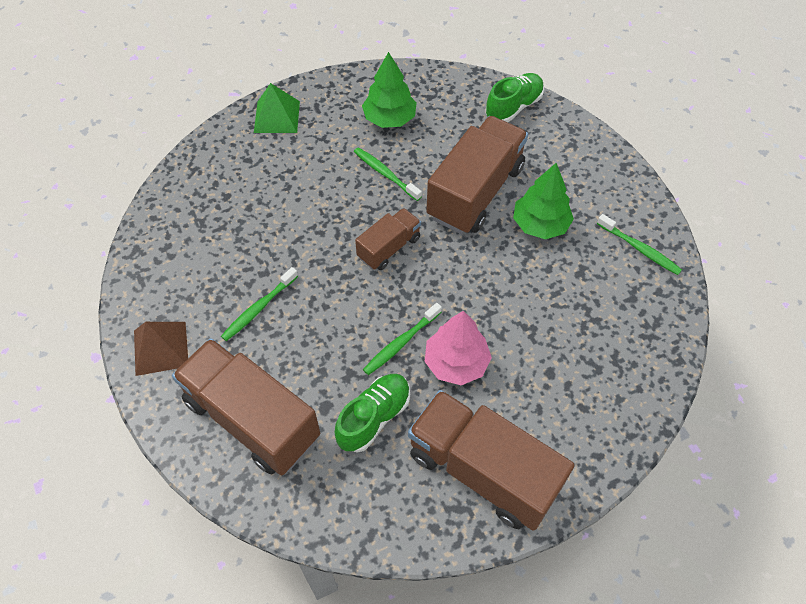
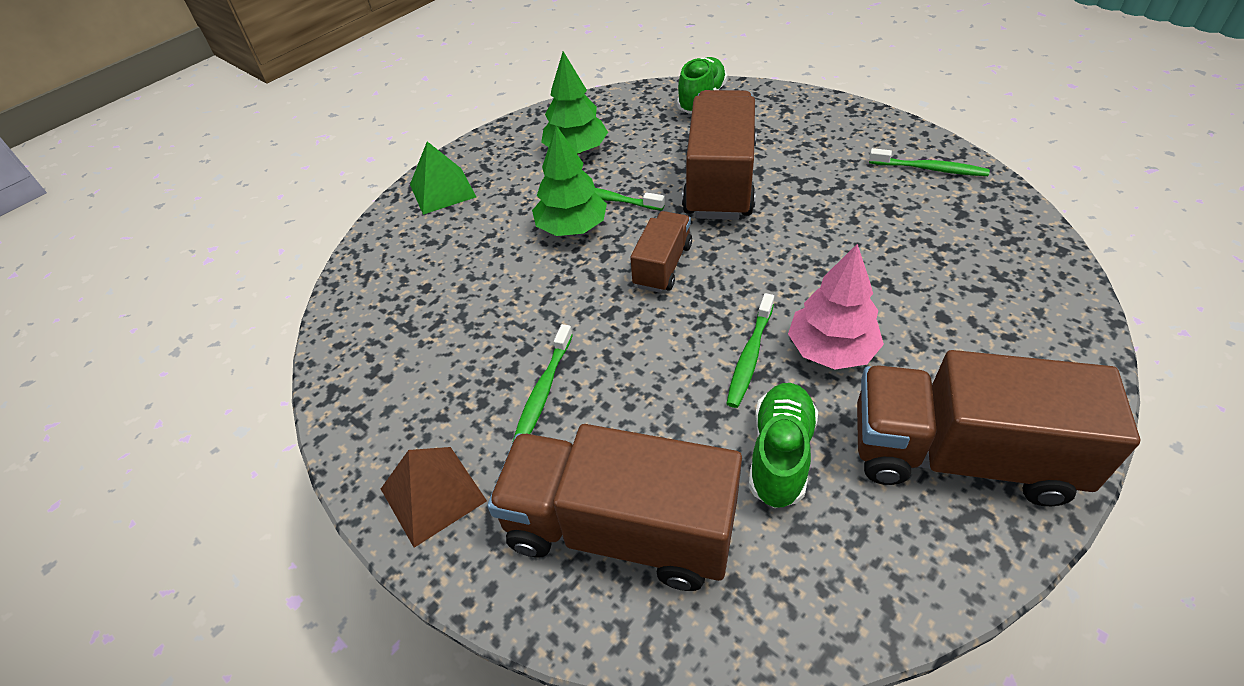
camera: 20 degrees left, 10 degrees down
(540, 224) = (811, 184): green tree -> green tree (572, 228)

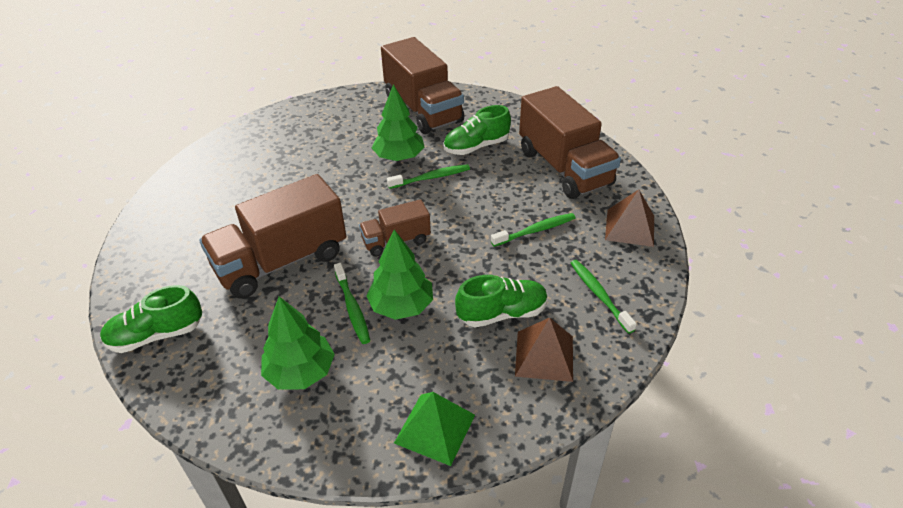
camera: 135 degrees left, 5 degrees down
(407, 283) = (544, 355): none -> brown pyramid
(479, 285) = (502, 313): none -> green shoe
(831, 350) = (399, 157): pink tree -> green tree
(929, 169) = (198, 180): green toothbrush -> green toothbrush (599, 295)

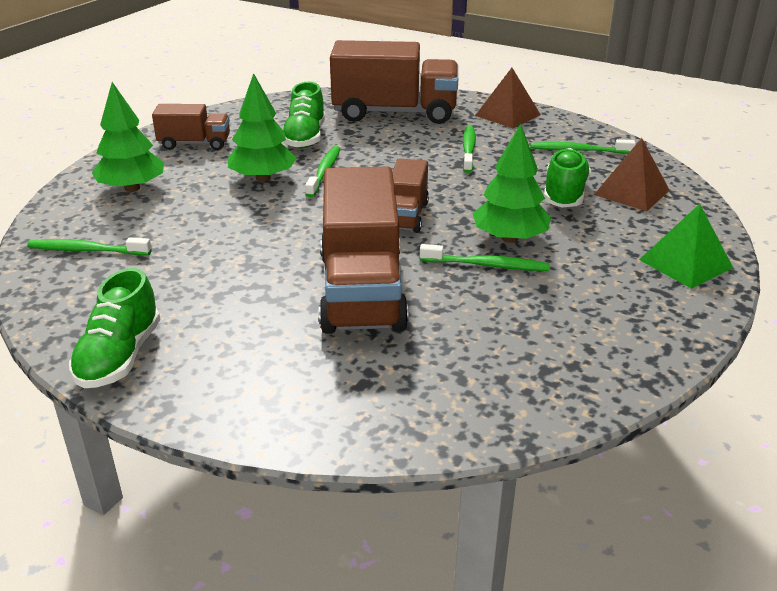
camera: 60 degrees left, 10 degrees down
(156, 335) = (407, 413): green shoe -> green shoe (120, 357)
(263, 139) = (87, 250): none -> green toothbrush
(300, 372) = (560, 318): green tree -> green tree (132, 188)
(423, 109) = (194, 144): brown truck -> brown truck, size x0.53

